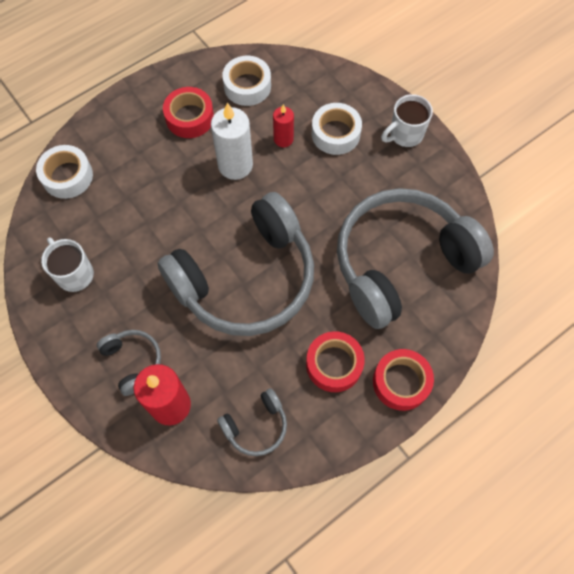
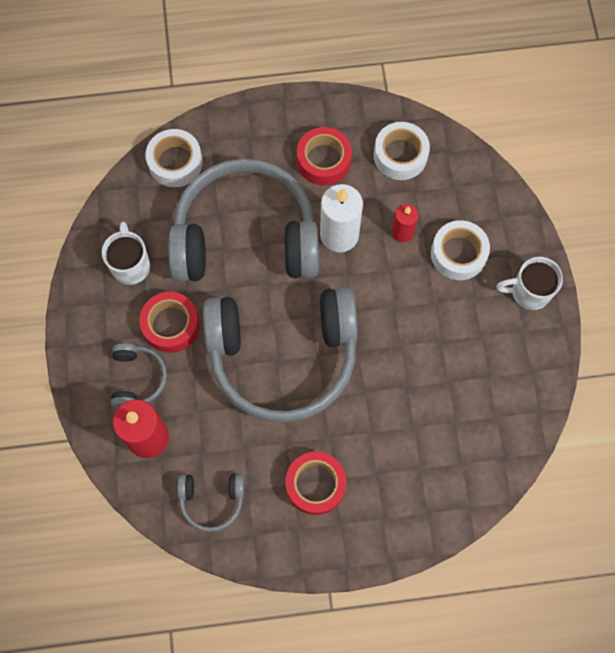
camera: 30 degrees right, 5 degrees up
(401, 262) = (440, 422): grey headphones -> grey headphones (245, 236)
(401, 382) = (367, 537): red tape -> red tape (171, 325)

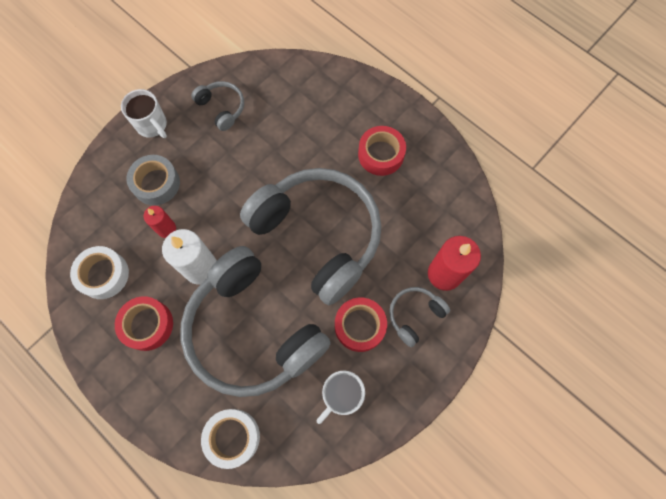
camera: 130 degrees left, 0 degrees up
(212, 500) = (444, 204): grey headphones -> grey headphones (222, 108)
(458, 254) = (156, 183): white tape -> grey tape

